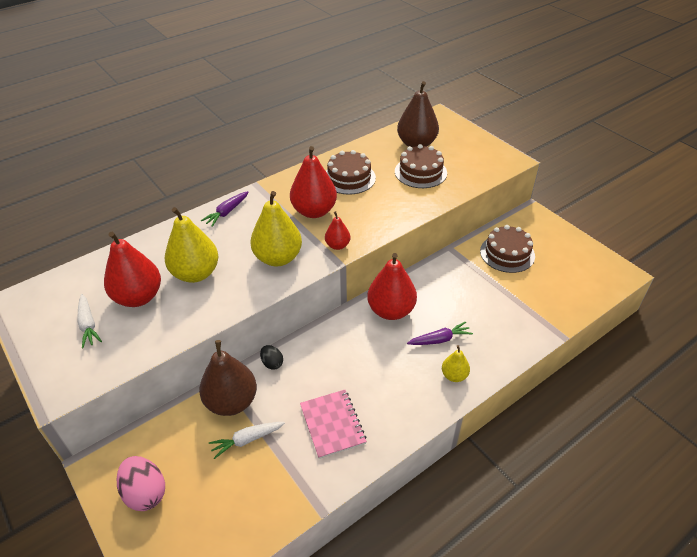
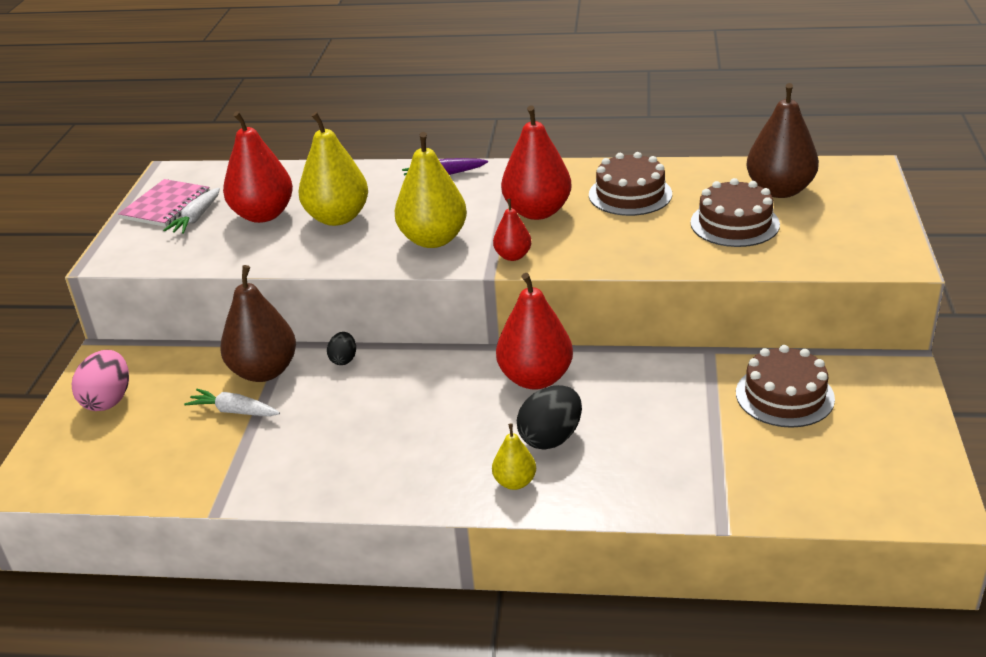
camera: 45 degrees right, 10 degrees down
(332, 424) = (324, 447): pink notebook -> pink notebook (165, 205)
(440, 339) = (551, 438): purple carrot -> black egg

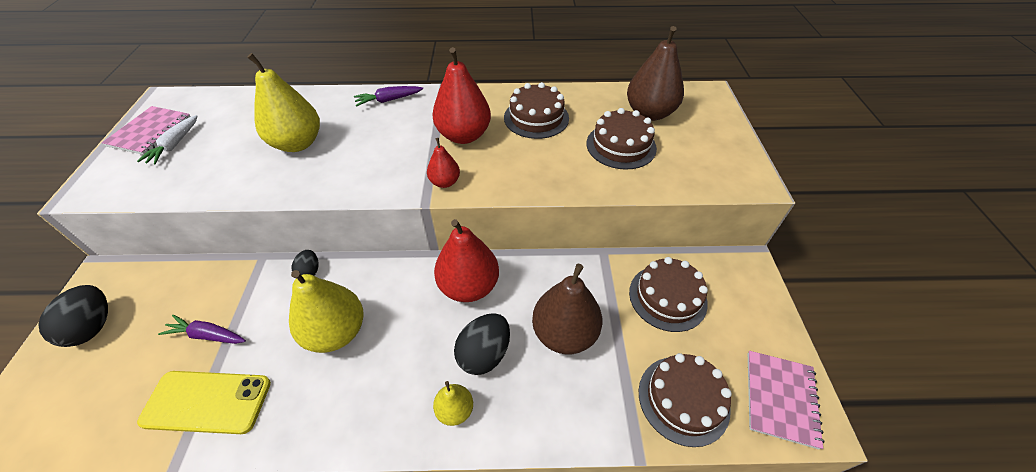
camera: 10 degrees left, 15 degrees up
(108, 400) = (93, 327): pink egg -> black egg
(234, 411) = (208, 335): white carrot -> purple carrot
(242, 464) = (207, 402): none -> yellow phone
(263, 215) = (234, 141): red pear -> none
(264, 371) = (240, 287): brown pear -> brown pear (564, 333)
(433, 239) = (378, 165): yellow pear -> yellow pear (336, 332)
(784, 485) = (683, 399): none -> brown cake
(904, 489) = (780, 398): none -> pink notebook

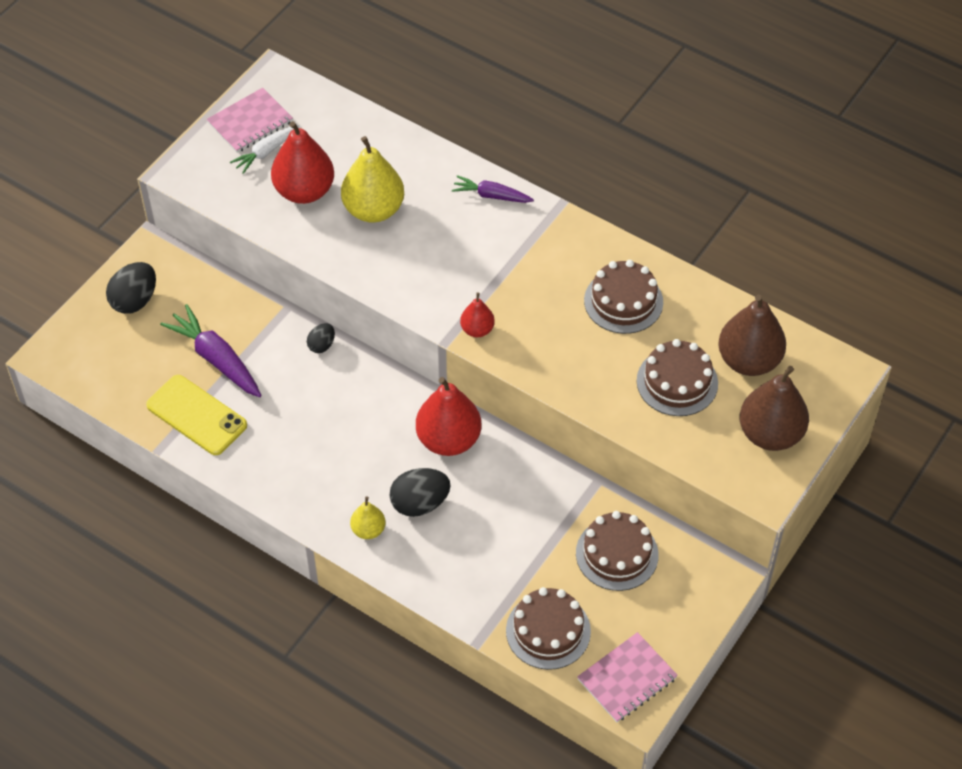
camera: 35 degrees right, 5 degrees up
(208, 335) = (216, 359): purple carrot -> purple carrot, size x1.63
(336, 332) = (315, 415): yellow pear -> none
(464, 135) = (533, 284): red pear -> red pear (304, 191)
(564, 333) = (498, 528): brown pear -> brown pear (770, 434)

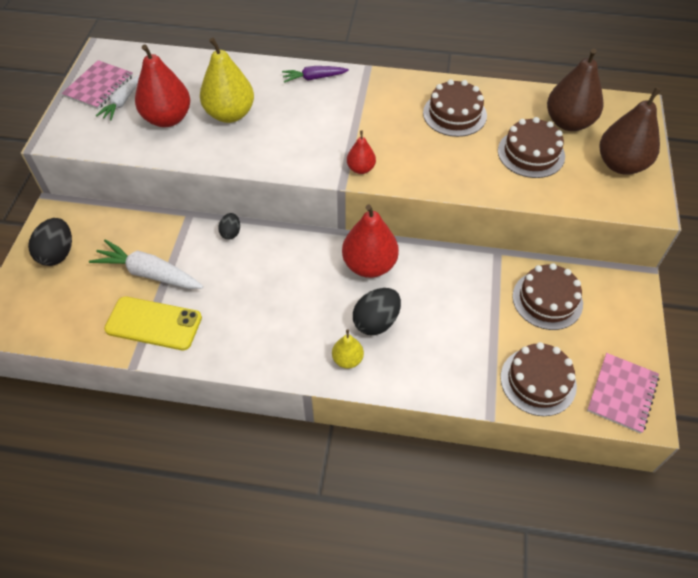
camera: 25 degrees left, 0 degrees up
(216, 359) = (149, 273): purple carrot -> white carrot

